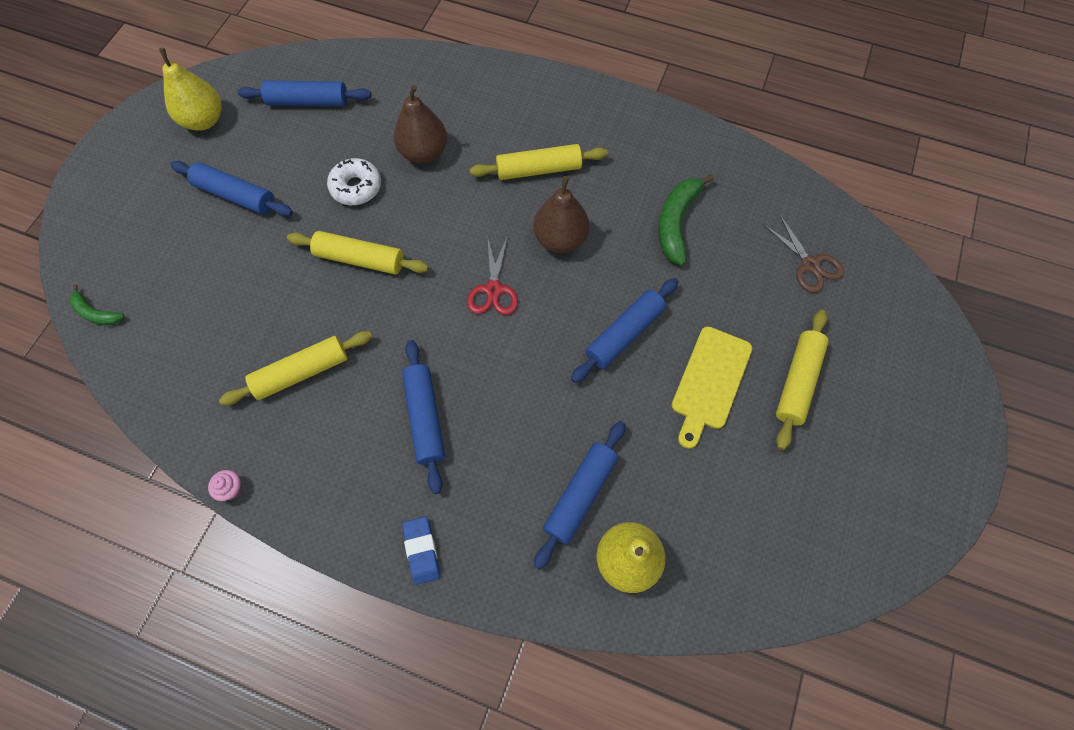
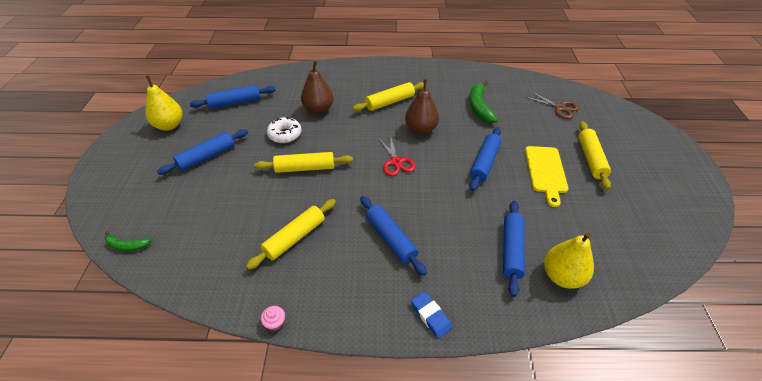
camera: 20 degrees left, 20 degrees down
(236, 195) = (207, 156): blue rolling pin -> blue rolling pin turned 45 degrees counterclockwise

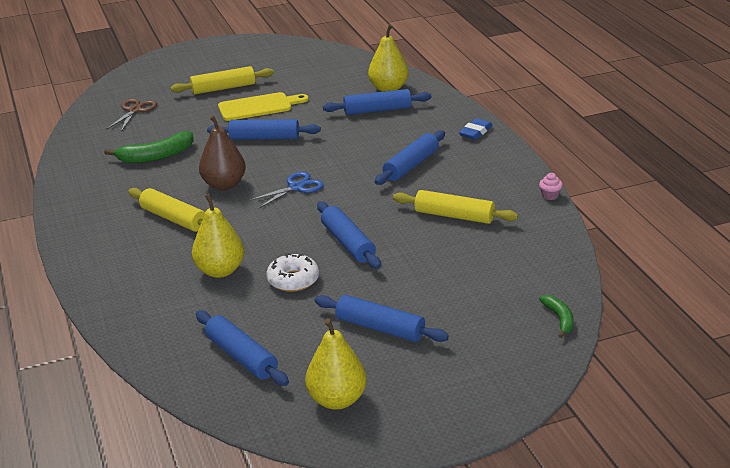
camera: 110 degrees left, 15 degrees down
(305, 168) = (348, 243): yellow rolling pin -> blue rolling pin
(318, 109) = (220, 271): brown pear -> yellow pear
(396, 162) = (296, 187): red scissors -> blue scissors

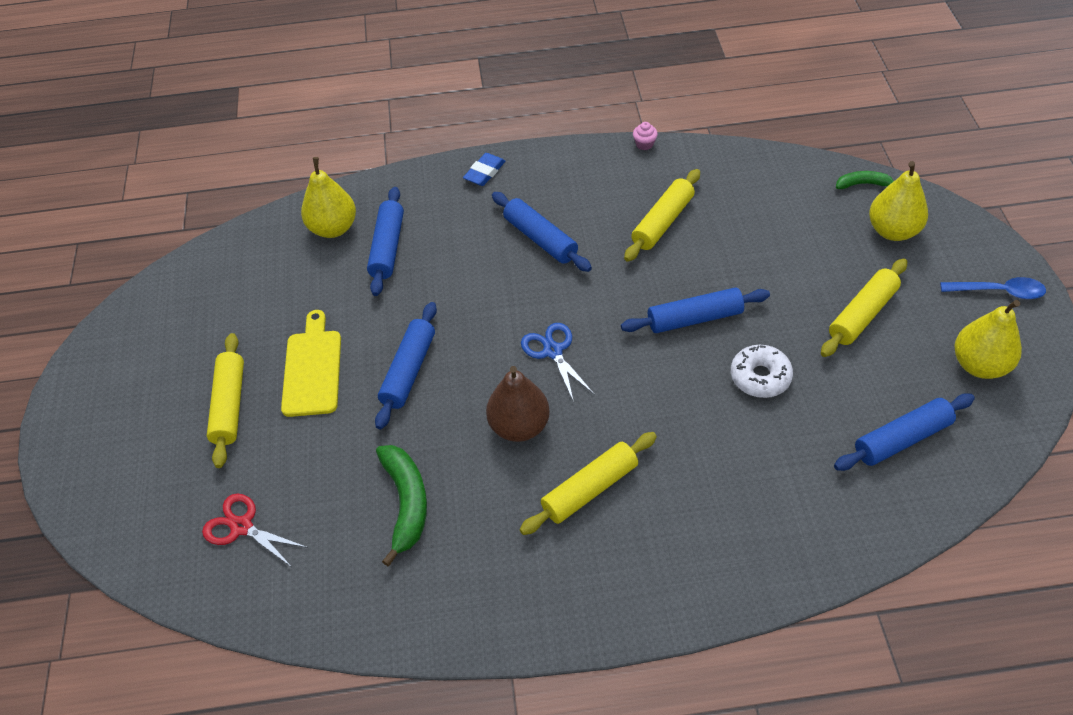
camera: 75 degrees left, 20 degrees up
(134, 110) = (242, 527): brown scissors -> red scissors
(220, 271) = (726, 446): yellow pear -> yellow pear (892, 231)
(380, 328) = (862, 315): blue rolling pin -> yellow rolling pin
(439, 411) = (998, 292): none -> blue spoon
(475, 132) = (484, 172): blue eraser -> blue eraser turned 75 degrees clockwise

